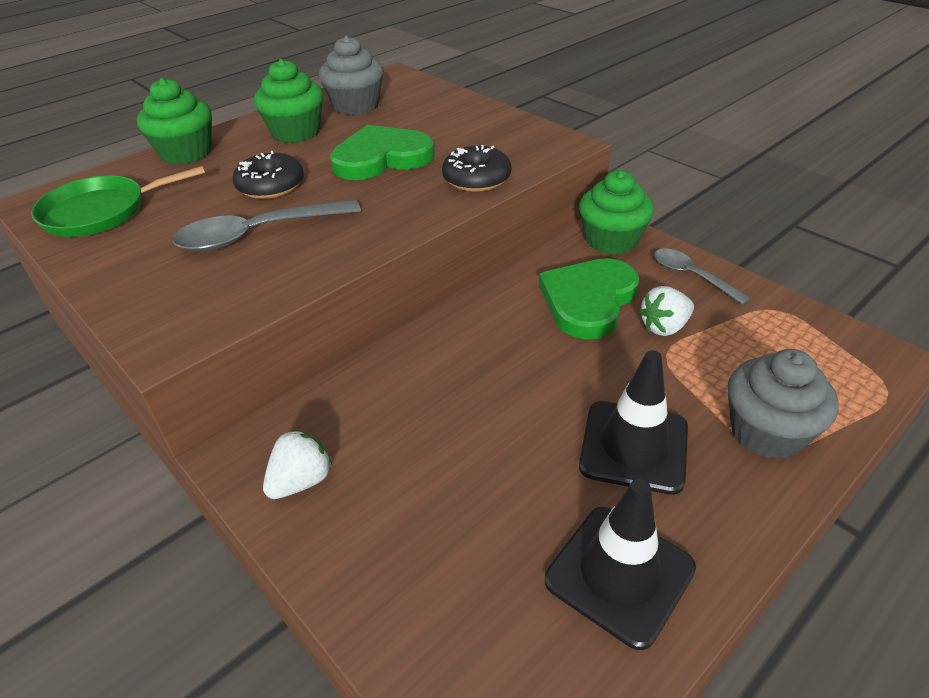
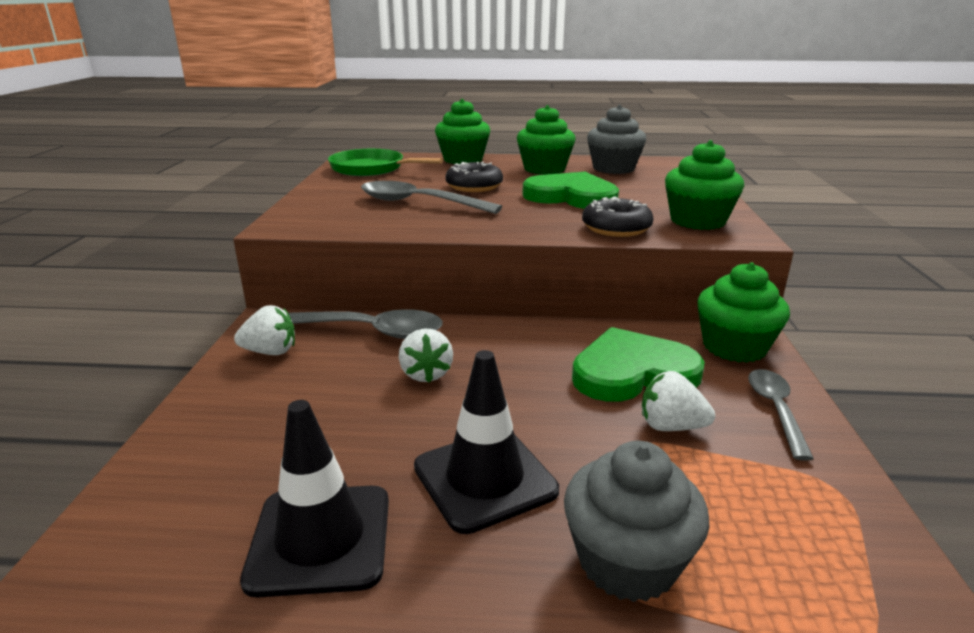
camera: 45 degrees right, 15 degrees down
(353, 397) = (369, 331): none -> grey spoon
(467, 401) = (426, 374): none -> white strawberry
(516, 142) = (697, 221): none -> green cupcake

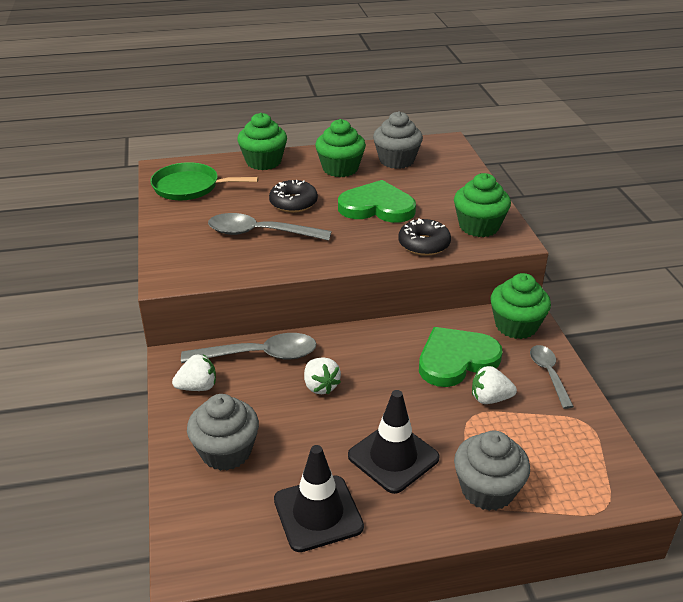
camera: 15 degrees left, 10 degrees up
(249, 428) = (226, 451): none -> grey cupcake

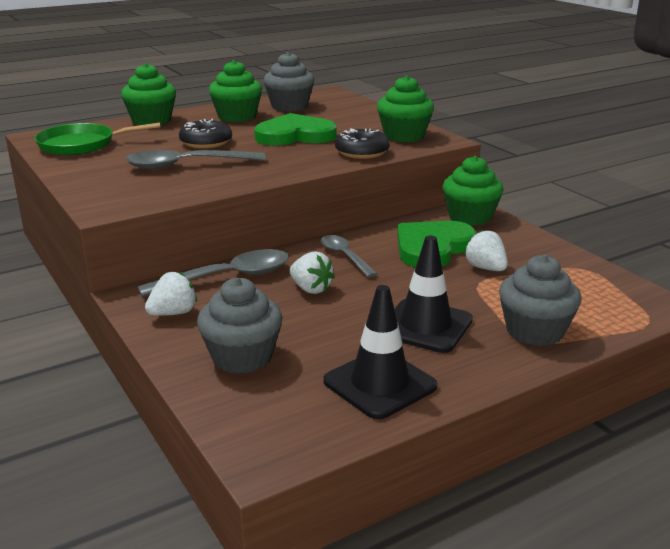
camera: 20 degrees left, 10 degrees down
(490, 398) = (485, 268): white strawberry -> white strawberry turned 75 degrees clockwise
(548, 374) = (525, 243): grey spoon -> grey spoon (344, 256)

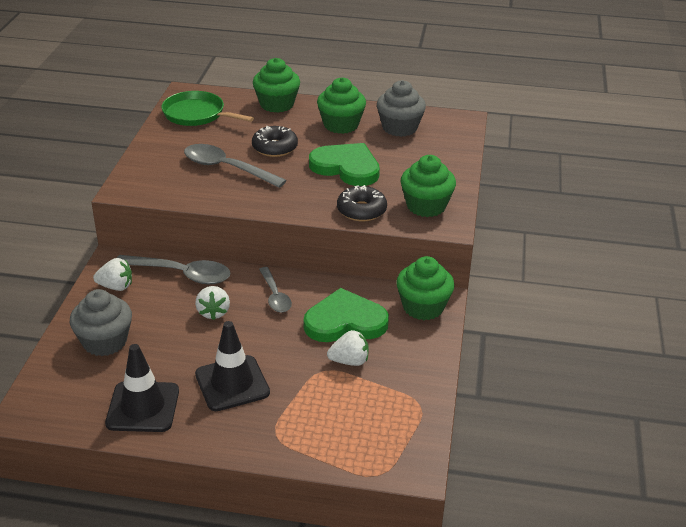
camera: 40 degrees right, 10 degrees up
(344, 256) = (275, 296): grey spoon -> grey spoon turned 150 degrees clockwise
(485, 268) = (349, 361): white strawberry -> white strawberry turned 75 degrees clockwise
(534, 331) = (290, 430): grey cupcake -> none

